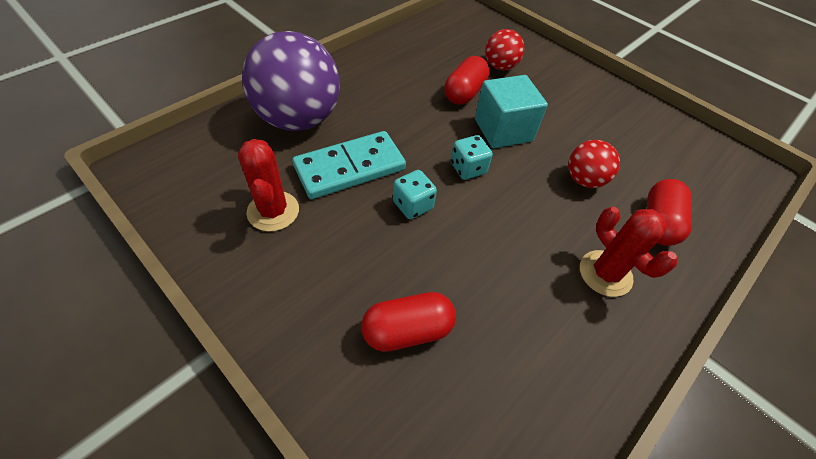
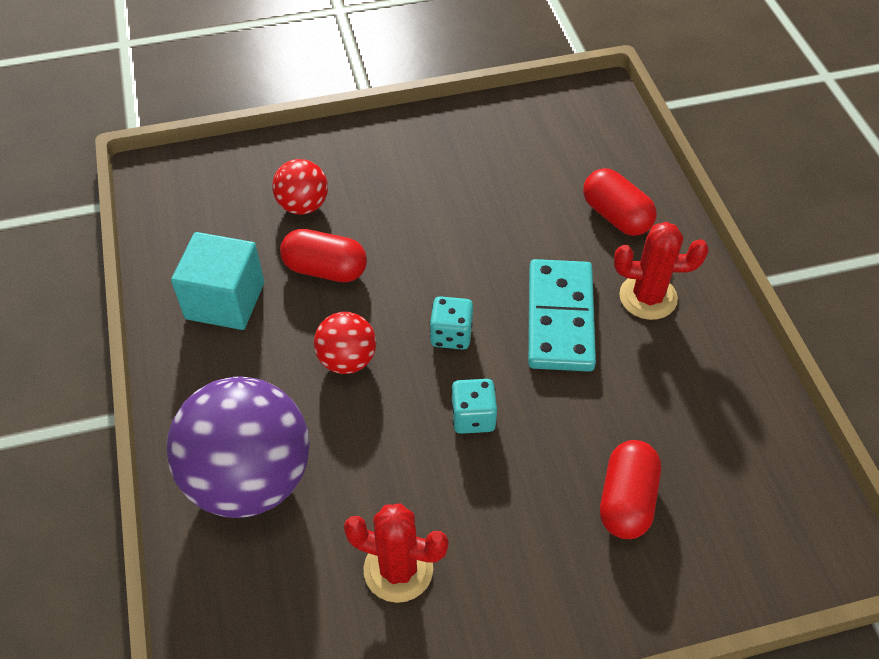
camera: 55 degrees left, 0 degrees up
(350, 168) = (377, 456): turquoise domino -> turquoise domino (560, 318)
(464, 93) = (325, 269): red capsule -> red capsule turned 45 degrees counterclockwise
(503, 130) = (413, 267): turquoise cube -> turquoise cube (225, 301)
(584, 180) = (530, 239): red ball -> red ball (347, 360)

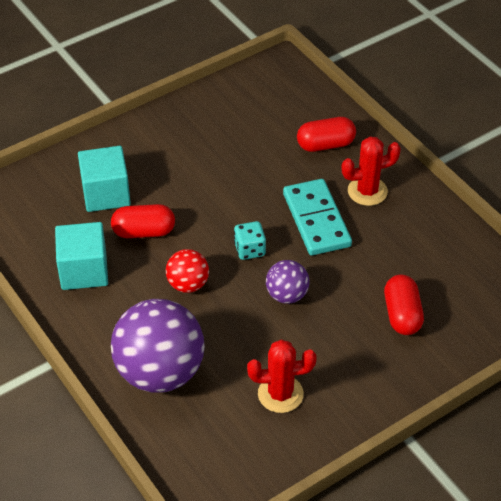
camera: 20 degrees left, 5 degrees down
(303, 205) = (106, 194): red ball -> turquoise cube
(473, 417) = (287, 295): turquoise dice -> purple ball
(616, 216) = (325, 145): red capsule -> red capsule turned 45 degrees counterclockwise

